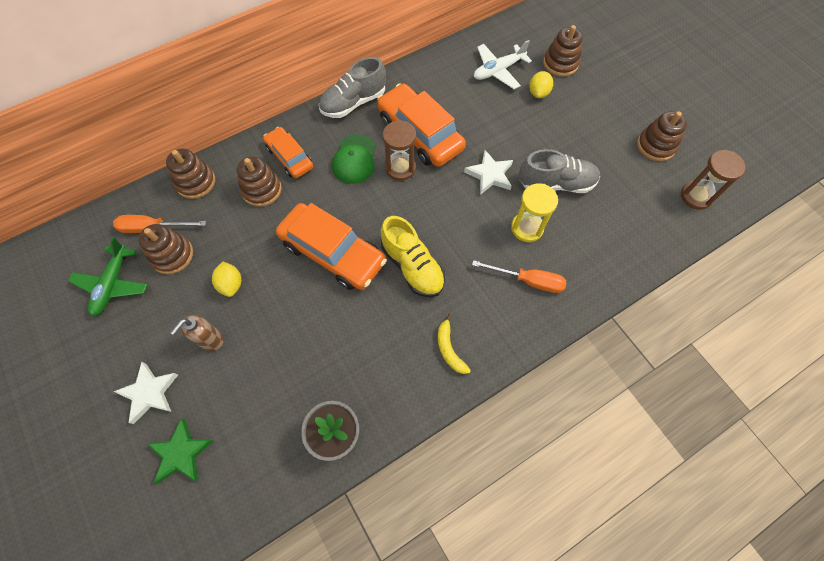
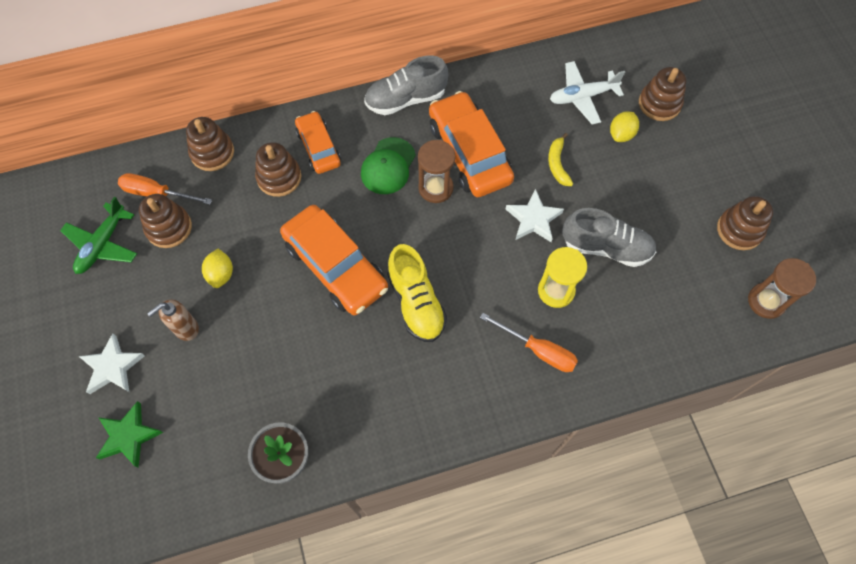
camera: 15 degrees right, 0 degrees up
(449, 349) = (429, 402): yellow banana -> yellow banana (557, 164)

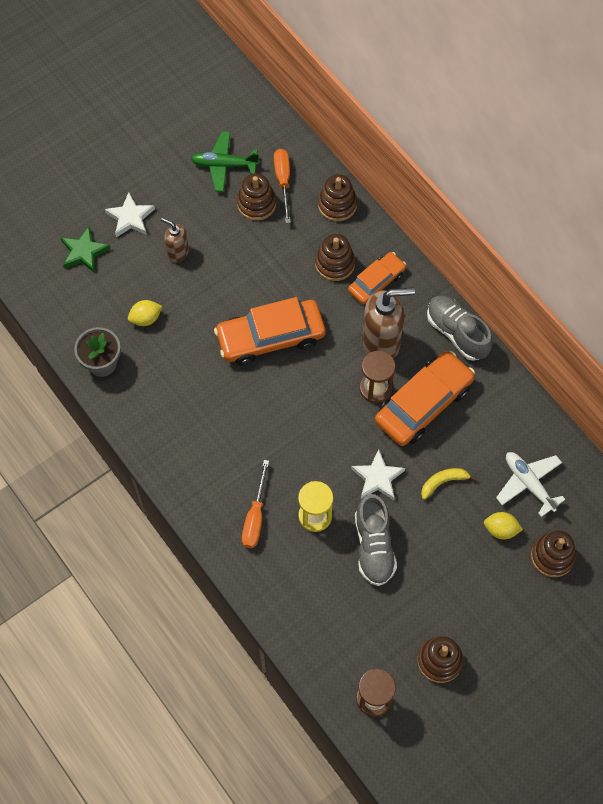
camera: 70 degrees right, 0 degrees up
(221, 274) = (231, 257): yellow lemon -> yellow lemon (146, 318)
(335, 266) = (270, 337): orange car -> orange car turned 45 degrees clockwise
(388, 166) = (381, 343): green cap -> brown soap dispenser
(416, 302) = (262, 409): yellow shoe -> none

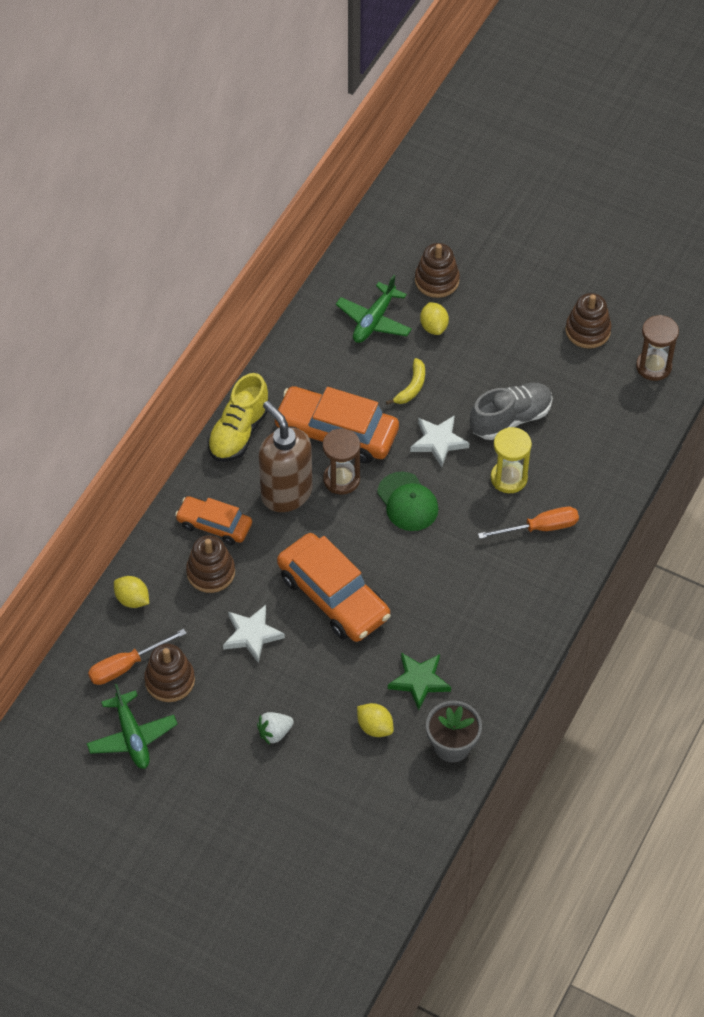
camera: 115 degrees left, 10 degrees down
(84, 252) = (323, 832): green star -> green star (419, 681)
(130, 218) = (253, 804): white star -> white star (252, 635)
(178, 253) = (275, 733): brown soap dispenser -> white strawberry
(330, 428) = (407, 502): none -> green cap
(337, 204) = (132, 599): brown stacking toy -> yellow lemon
(443, 482) = (411, 387): yellow banana -> yellow banana turned 105 degrees counterclockwise
(457, 333) = (239, 432): grey shoe -> yellow shoe
(528, 484) = (374, 320): white plane -> green plane

